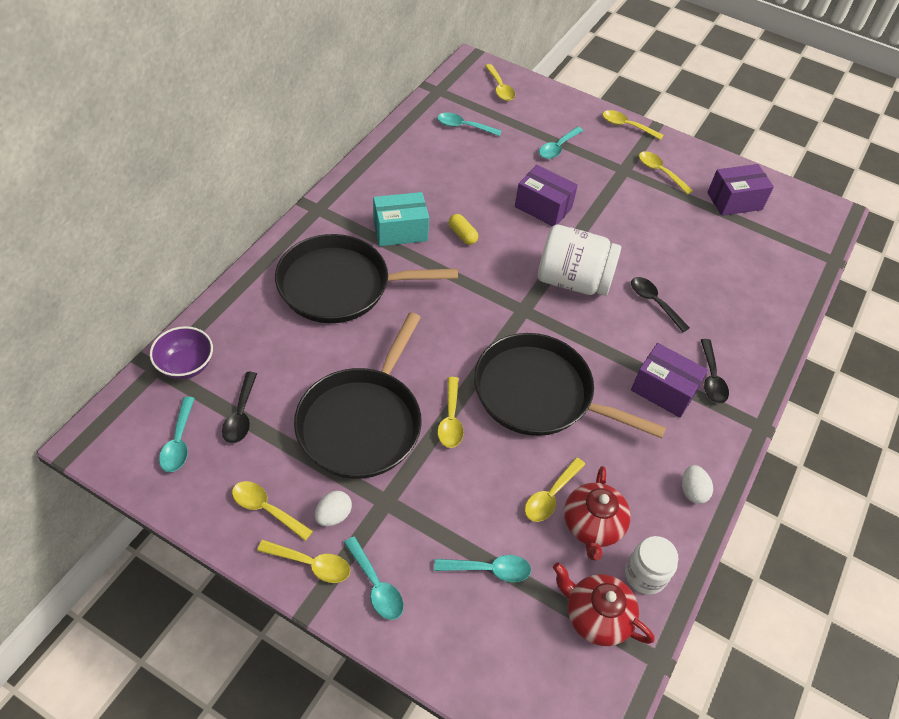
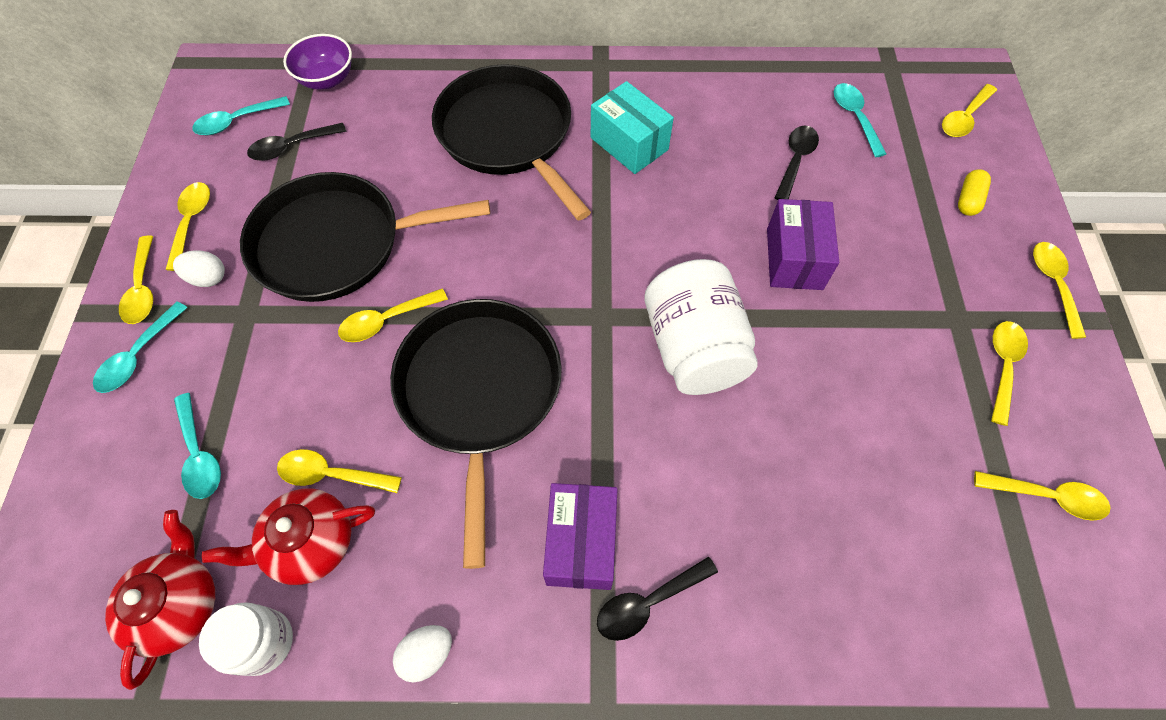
camera: 65 degrees right, 10 degrees up
(462, 235) = (672, 201): yellow capsule -> yellow capsule (968, 200)
(558, 148) = (920, 225): turquoise spoon -> none
(654, 302) = (734, 464): black spoon -> black spoon (795, 160)
(734, 201) = (1047, 496): purple box -> yellow spoon

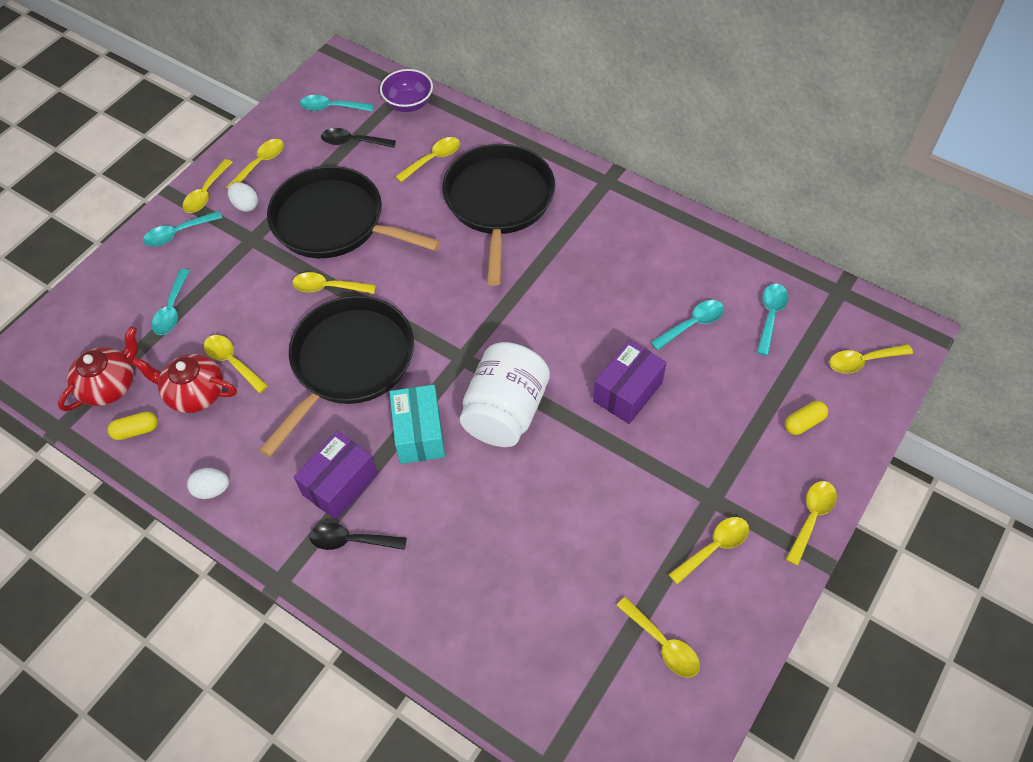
camera: 35 degrees right, 5 degrees down
(263, 642) = (136, 430): white jar -> yellow capsule
(400, 124) = (433, 159): none -> yellow spoon
(629, 144) = (578, 250): turquoise box -> turquoise box (419, 434)
(795, 160) = (692, 324): black spoon -> turquoise spoon

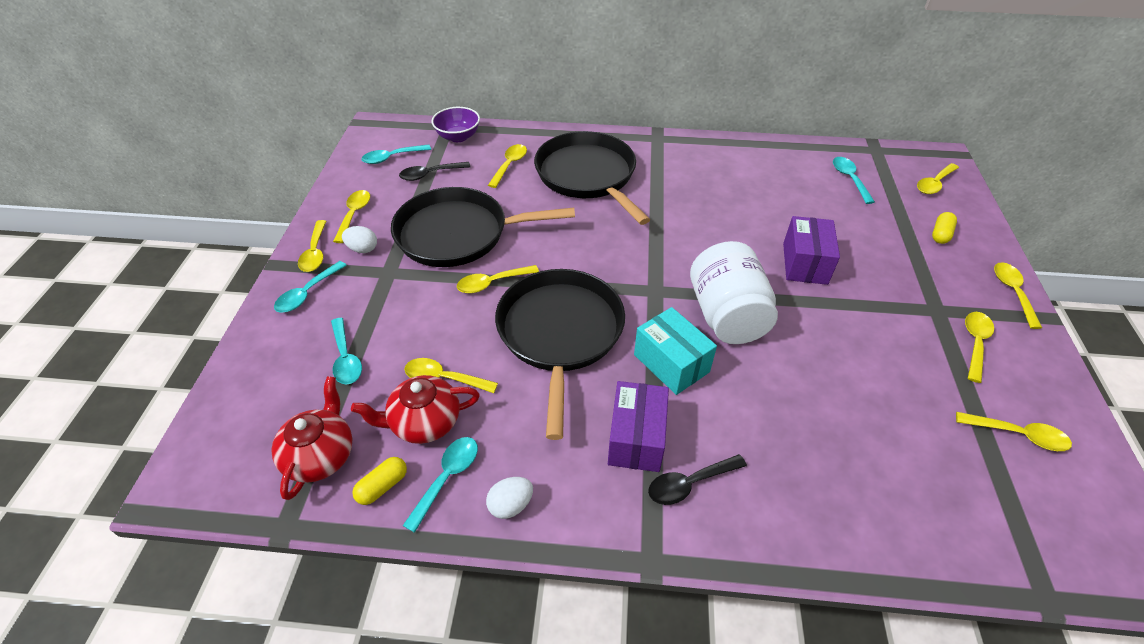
camera: 30 degrees left, 10 degrees down
(692, 324) = (804, 203): turquoise spoon -> turquoise spoon (447, 477)

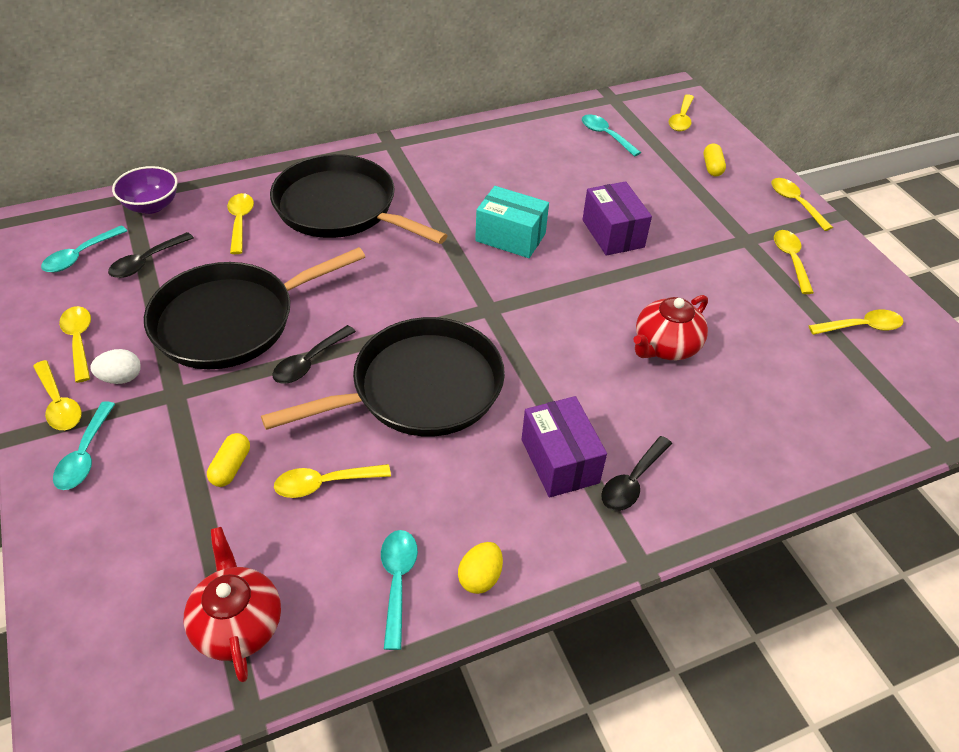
camera: 30 degrees left, 0 degrees up
(346, 358) = (191, 509): turquoise spoon -> none
(382, 486) = (333, 622): yellow capsule -> yellow capsule (231, 467)
(424, 422) = (333, 537): red teapot -> red teapot (665, 346)
(492, 283) = (309, 362): yellow spoon -> black spoon
(511, 505) = (480, 577): white egg -> yellow egg
(560, 333) = (419, 388): black pan -> black pan turned 90 degrees clockwise
(671, 363) = (548, 376): turquoise box -> turquoise box (510, 237)
(726, 315) = (572, 310): white jar -> none

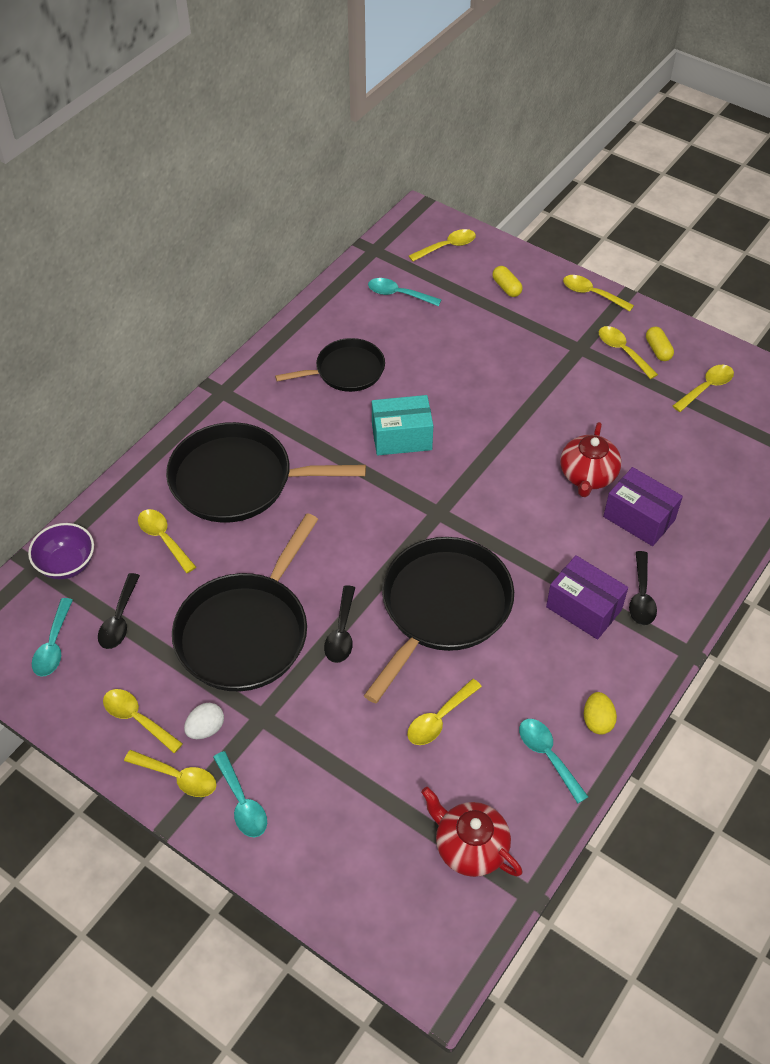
camera: 30 degrees left, 5 degrees up
(231, 467) = (361, 746): yellow capsule -> yellow capsule (658, 350)
(508, 170) = (346, 371): none -> black pan
(613, 233) = (477, 393): purple box -> purple box (639, 518)
(681, 119) = (447, 247): yellow spoon -> yellow spoon turned 105 degrees counterclockwise

